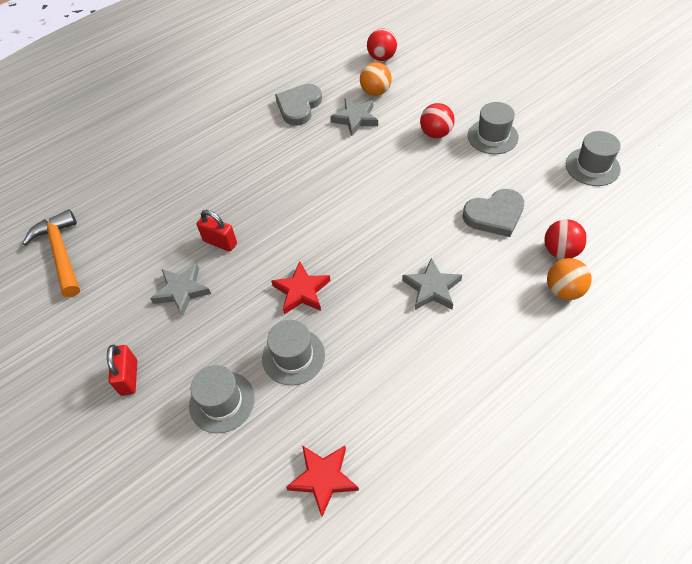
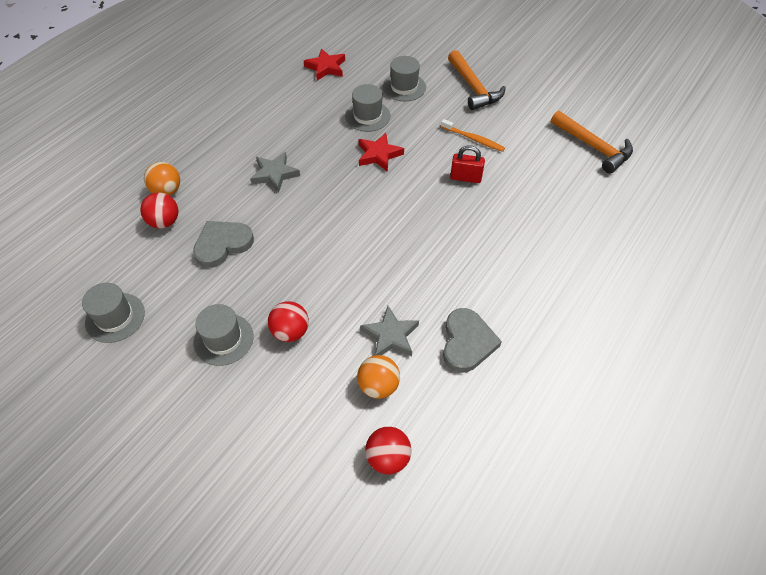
camera: 160 degrees right, 0 degrees up
(129, 377) = (473, 87): red padlock -> orange hammer
(182, 291) = (473, 139): grey star -> orange toothbrush

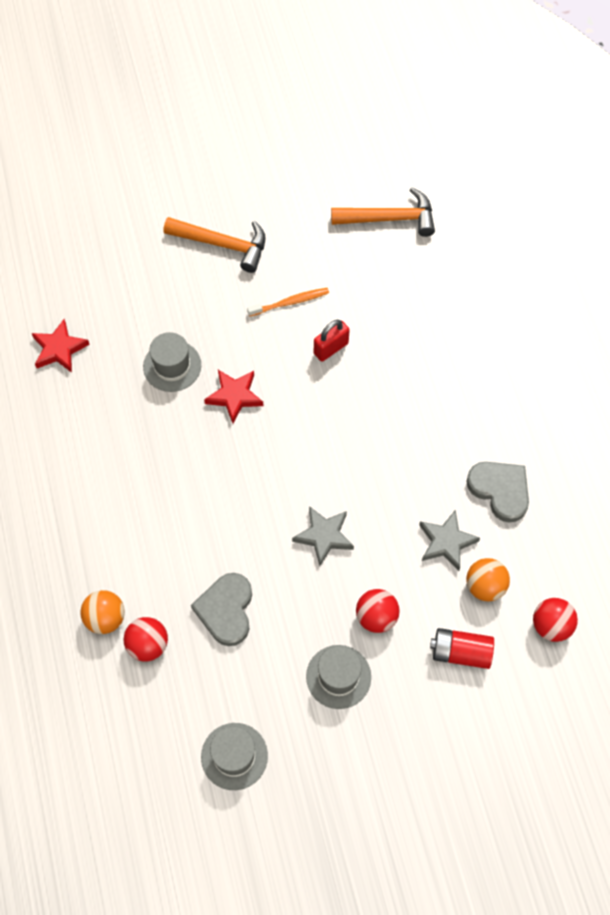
camera: 50 degrees left, 10 degrees up
(274, 174) = (174, 505): grey star -> grey star (324, 536)
(308, 406) = (460, 652): none -> red battery
(404, 87) = (162, 302): grey hat -> none

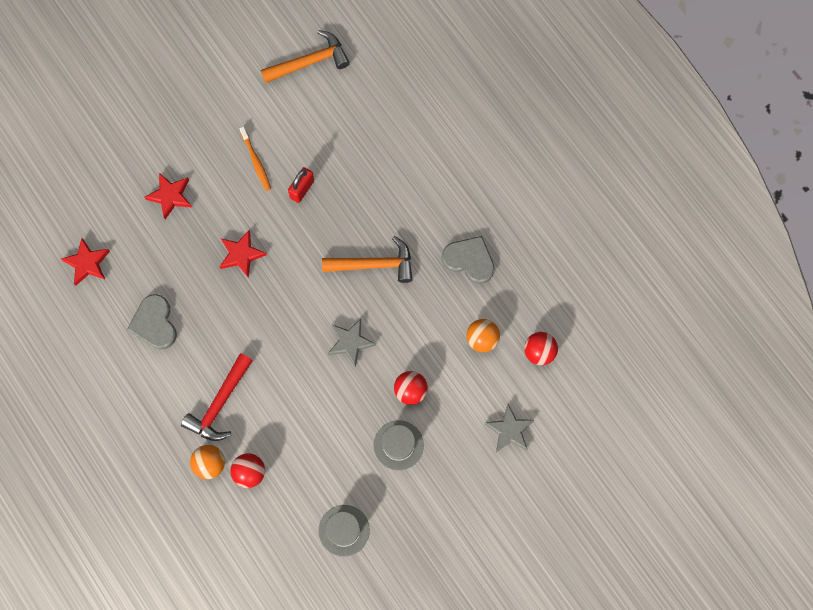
camera: 20 degrees left, 10 degrees up
(144, 553) = (219, 403): none -> red hammer
(172, 366) = (183, 246): grey hat -> none
(180, 308) = (170, 196): none -> red star
(222, 245) = (184, 129): orange hammer -> orange hammer (374, 264)
(226, 610) = (298, 425): grey heart -> grey heart (154, 323)
(290, 302) = (256, 161): orange toothbrush -> orange toothbrush turned 105 degrees clockwise
(446, 542) = (443, 315): grey star -> grey star (509, 430)
(460, 652) = (480, 395): red battery -> none

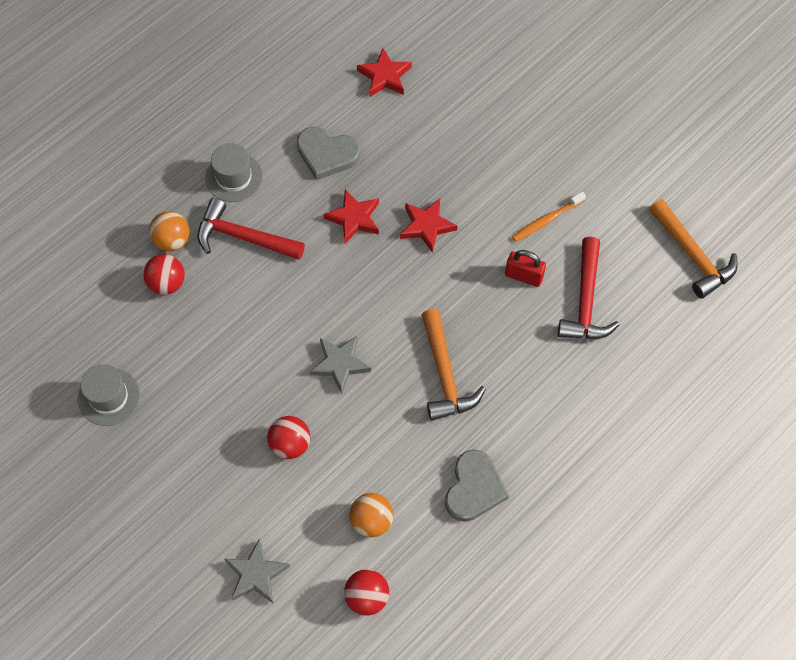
camera: 80 degrees right, 10 degrees down
(154, 323) = (327, 154): grey heart -> grey heart turned 135 degrees counterclockwise
(170, 196) = (482, 140): red star -> red star (354, 218)
(332, 148) = (585, 300): none -> red hammer
(398, 445) = (219, 441): grey hat -> grey hat (234, 177)

